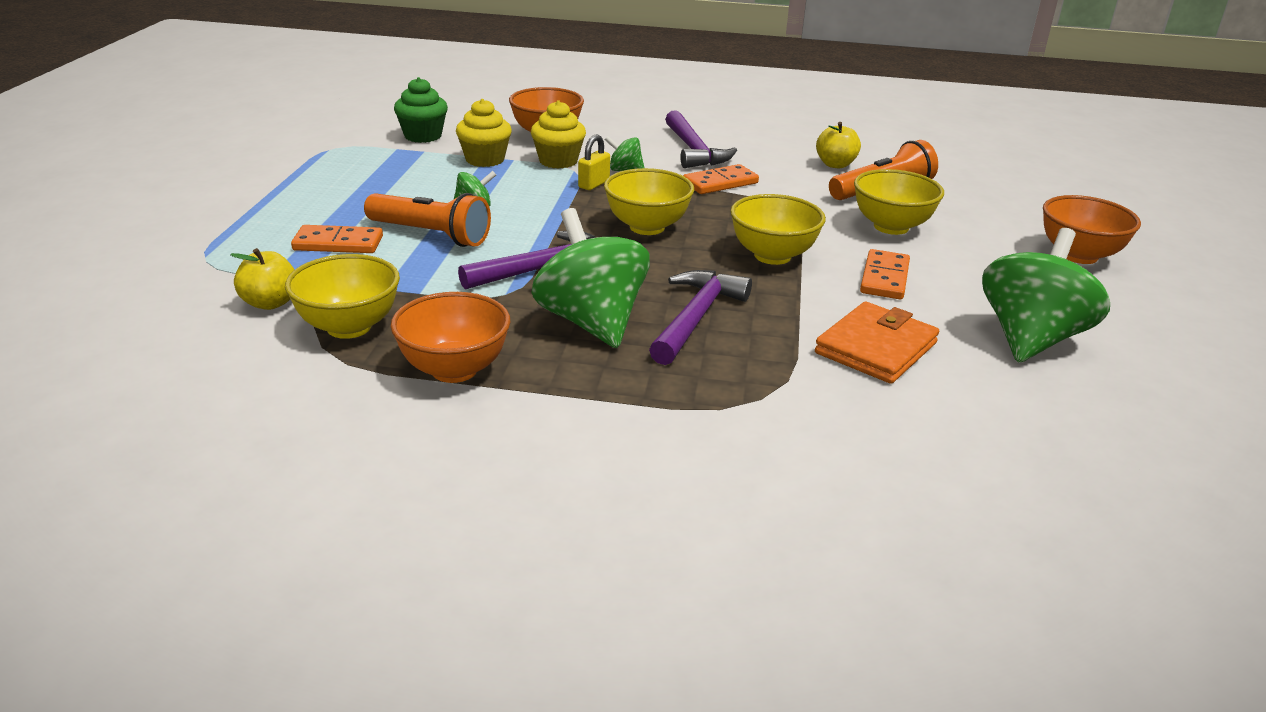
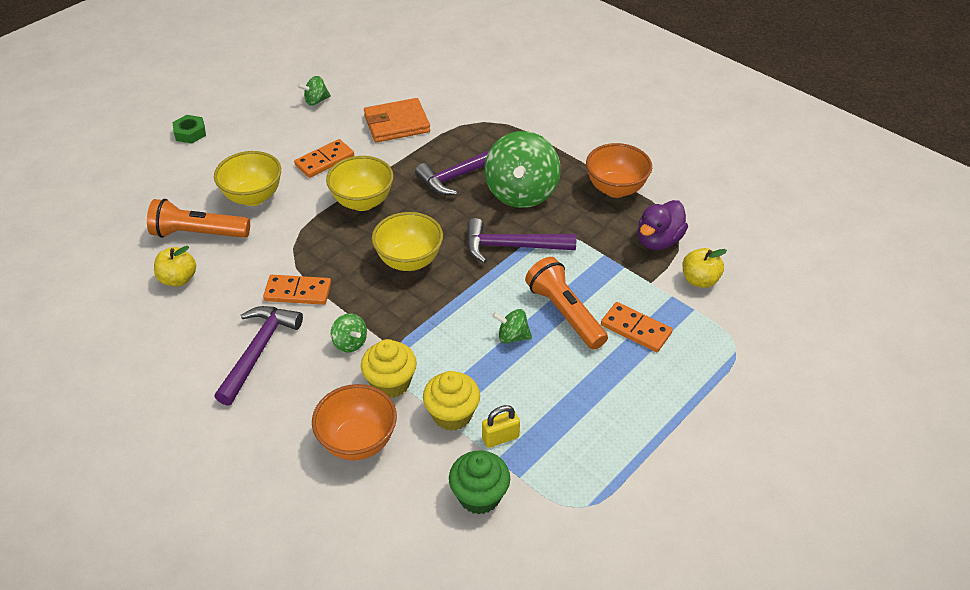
camera: 145 degrees left, 15 degrees up
(349, 327) = (658, 240): yellow bowl -> purple duck
(593, 184) = (395, 332): yellow padlock -> yellow padlock (500, 437)
(1031, 339) = (316, 101): green spinning top -> green spinning top, size x0.45
(1078, 255) = (190, 133): orange bowl -> green nut

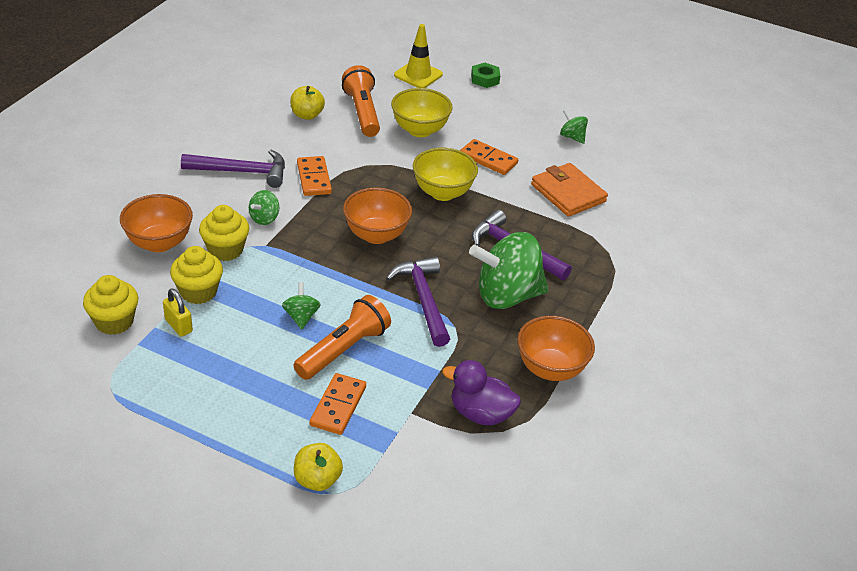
camera: 70 degrees right, 5 degrees down
(153, 178) = (418, 75): none -> yellow traffic cone
(409, 261) = (376, 235): yellow bowl -> orange bowl
(479, 496) = (114, 322): green cupcake -> yellow cupcake
(699, 280) = (430, 454): yellow apple -> yellow apple (317, 480)

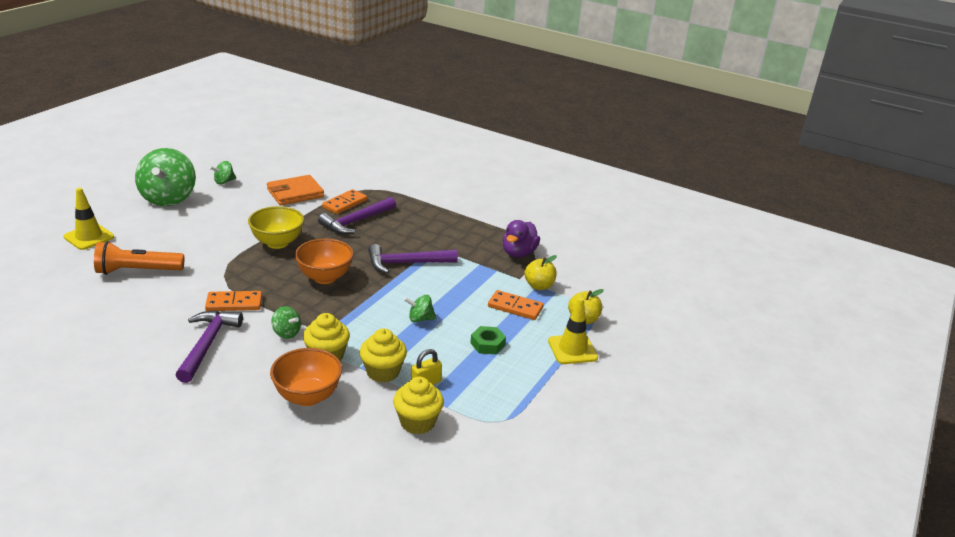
camera: 85 degrees left, 10 degrees down
(246, 463) = (572, 349): none -> yellow traffic cone
(307, 115) = (125, 302): yellow apple -> yellow apple (539, 286)
(344, 350) = (458, 301): orange flashlight -> none
(419, 130) = (182, 245): yellow bowl -> none
(485, 79) = (117, 206): green nut -> green nut (487, 344)
(488, 159) = (239, 218): orange domino -> orange domino (345, 204)
(507, 295) = (406, 230): green spinning top -> green spinning top (168, 198)
(550, 369) = (478, 224): orange bowl -> none

